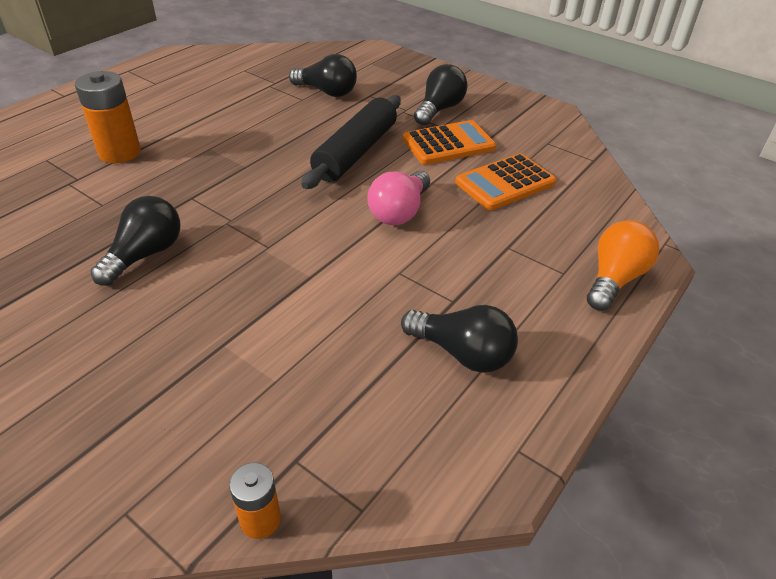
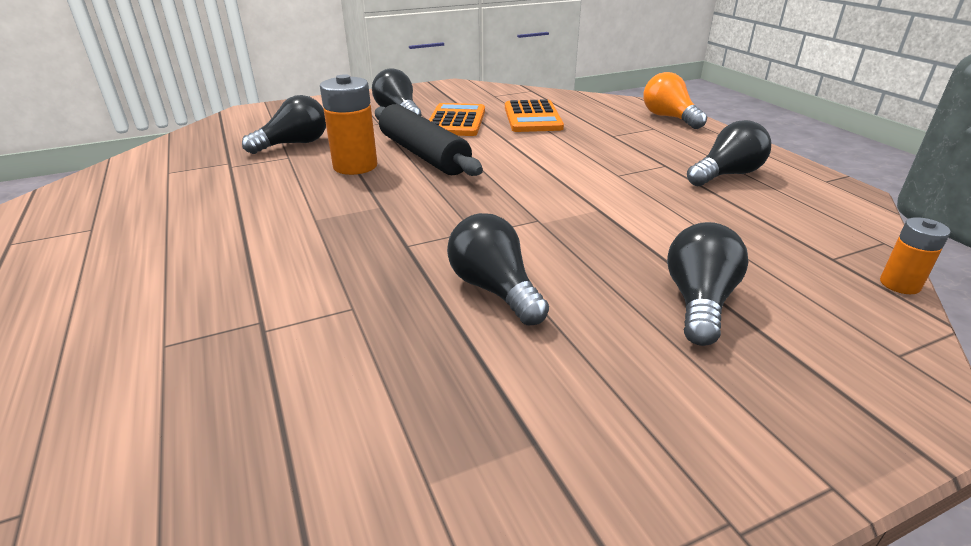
camera: 60 degrees left, 10 degrees down
(120, 152) = (239, 278): orange battery -> orange battery (355, 166)
(167, 367) = (699, 302): none -> black light bulb
(399, 212) = (535, 157): pink light bulb -> none

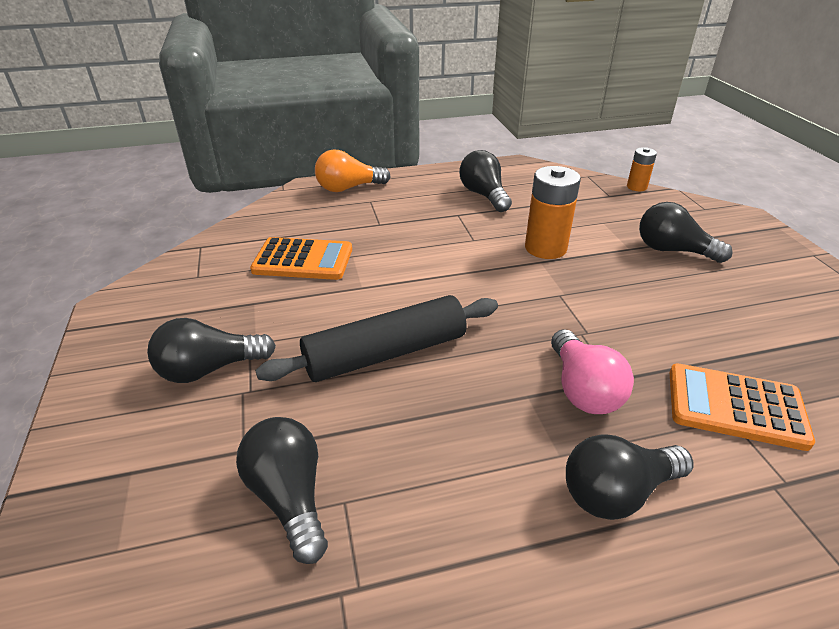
camera: 80 degrees left, 5 degrees up
(355, 166) = (406, 418): orange battery -> orange battery (545, 248)
(389, 229) = (583, 389): none -> pink light bulb
(456, 121) = (281, 317): orange calculator -> orange calculator (735, 407)
(494, 289) = (680, 332): black light bulb -> black light bulb (617, 492)

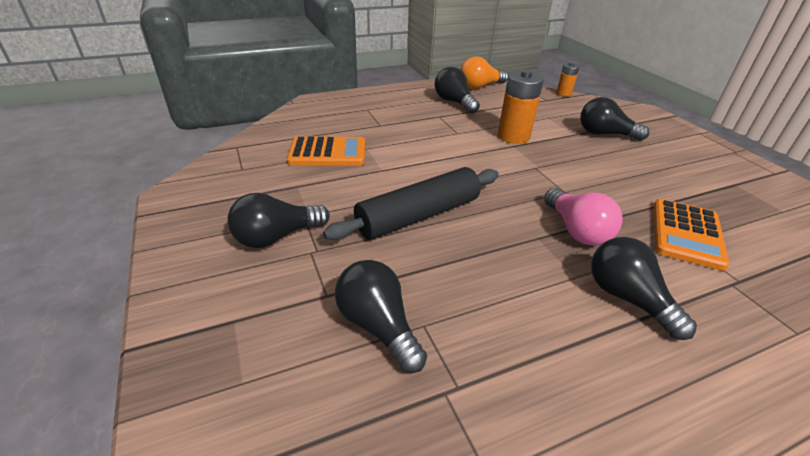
camera: 10 degrees left, 0 degrees up
(348, 188) = (346, 100): orange light bulb -> orange light bulb (480, 86)
(617, 492) = (627, 298): black light bulb -> black light bulb turned 90 degrees clockwise
(735, 407) = (686, 234): orange calculator -> orange calculator turned 75 degrees counterclockwise

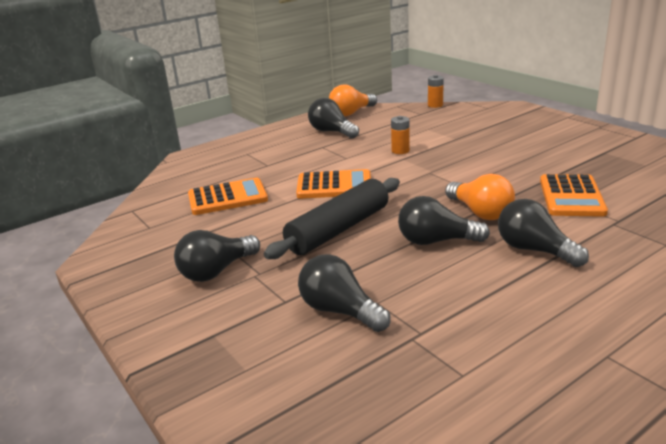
camera: 10 degrees left, 10 degrees down
(434, 162) = (334, 186): none -> orange calculator
(513, 136) = (400, 151): orange battery -> orange battery, size x0.56
(576, 230) = (480, 212): pink light bulb -> orange light bulb
(604, 134) = (483, 133): black light bulb -> black light bulb (436, 241)

